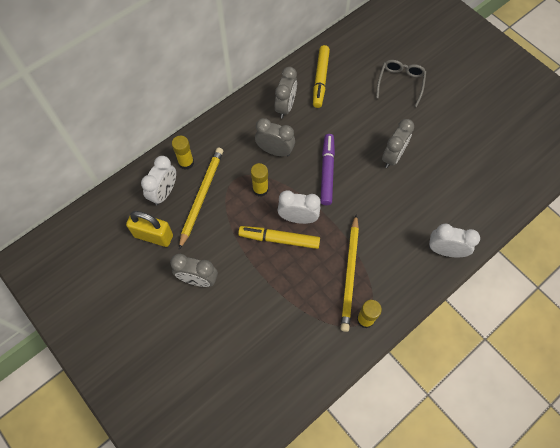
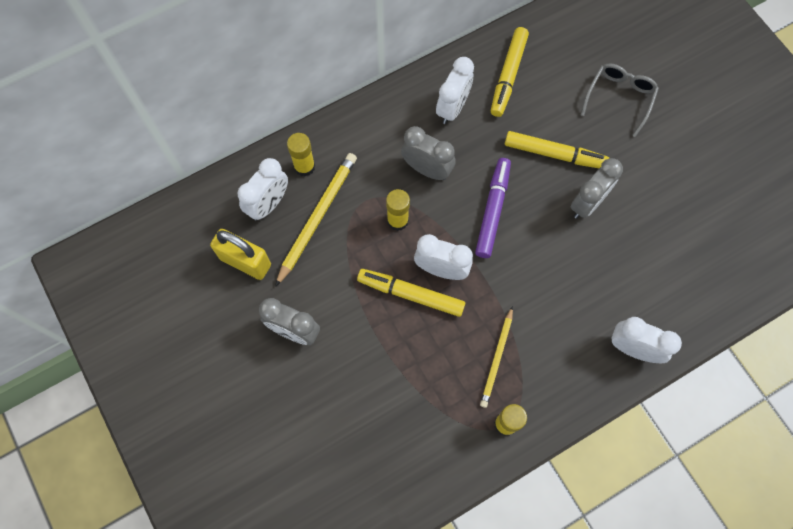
camera: 10 degrees right, 5 degrees up
(285, 107) = (452, 108): grey clock -> white clock
(350, 274) = (497, 358): yellow pencil -> yellow pencil, size x0.64
(363, 127) = (554, 154): none -> yellow marker

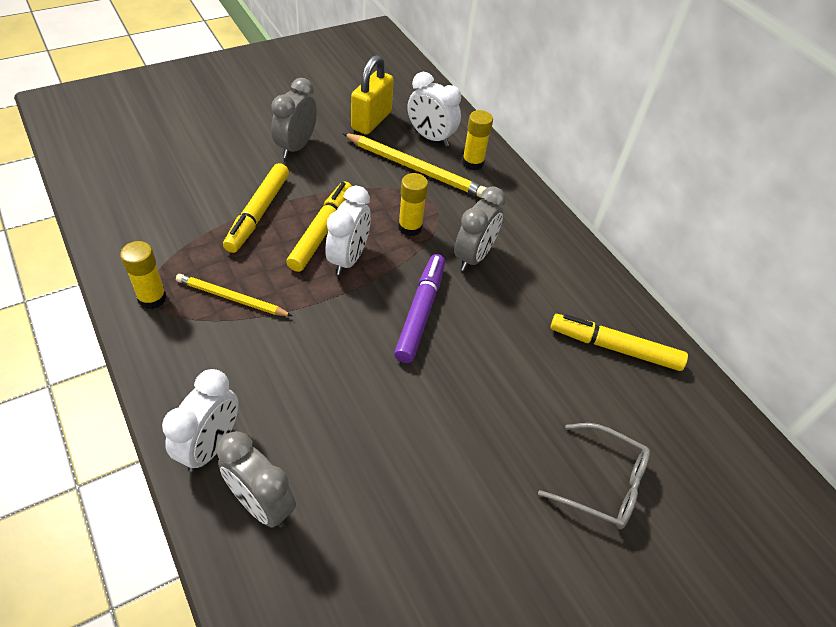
camera: 85 degrees right, 20 degrees down
(452, 108) = (557, 286): white clock -> none
(492, 210) = (420, 312): purple marker -> purple marker turned 90 degrees counterclockwise
(554, 154) = (502, 387): yellow marker -> yellow marker (258, 213)
(587, 203) = (429, 418): grey clock -> grey clock (261, 504)

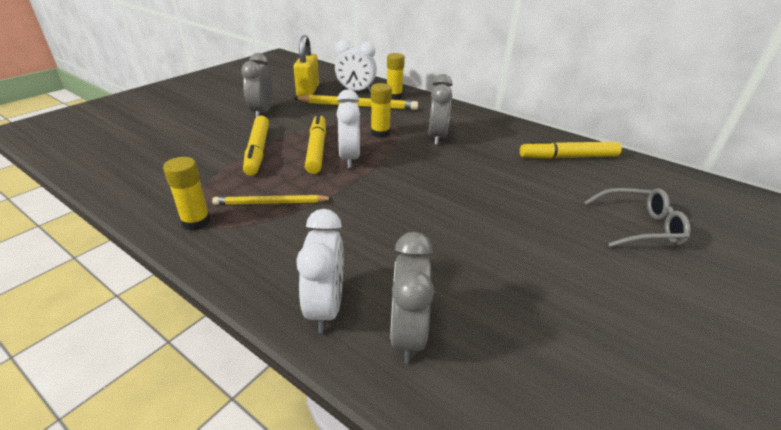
camera: 20 degrees left, 15 degrees down
(261, 504) = (407, 334): grey clock -> grey clock turned 75 degrees clockwise
(420, 312) = (427, 173): purple marker -> none

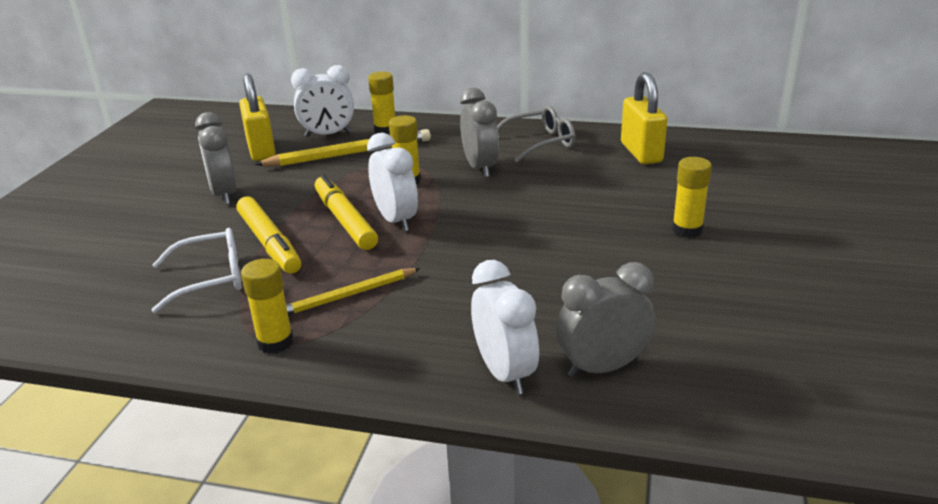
camera: 20 degrees left, 5 degrees down
(202, 164) = (211, 279): none -> white glasses
(407, 334) = (602, 367): grey clock -> grey clock turned 90 degrees clockwise
(566, 231) = (687, 230): none -> yellow glue stick
(568, 157) = (641, 153): yellow marker -> yellow padlock
(639, 226) = (751, 205): grey glasses -> grey glasses (540, 143)

